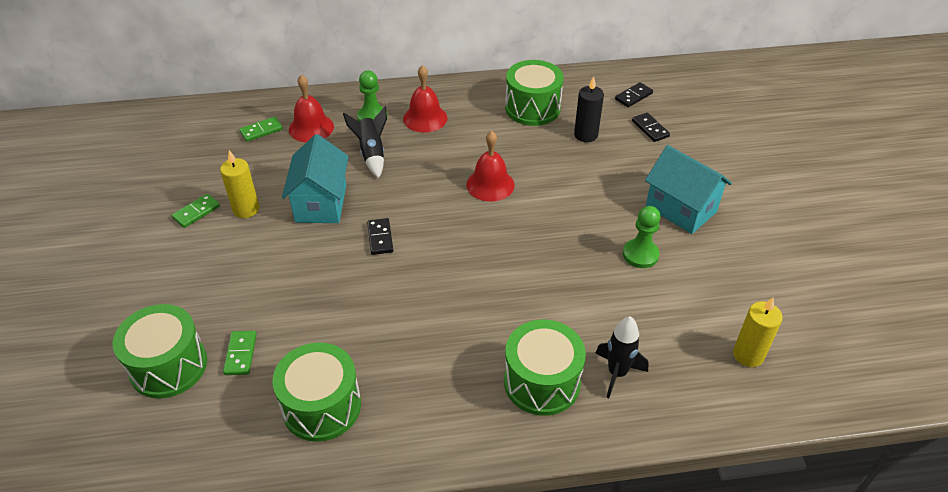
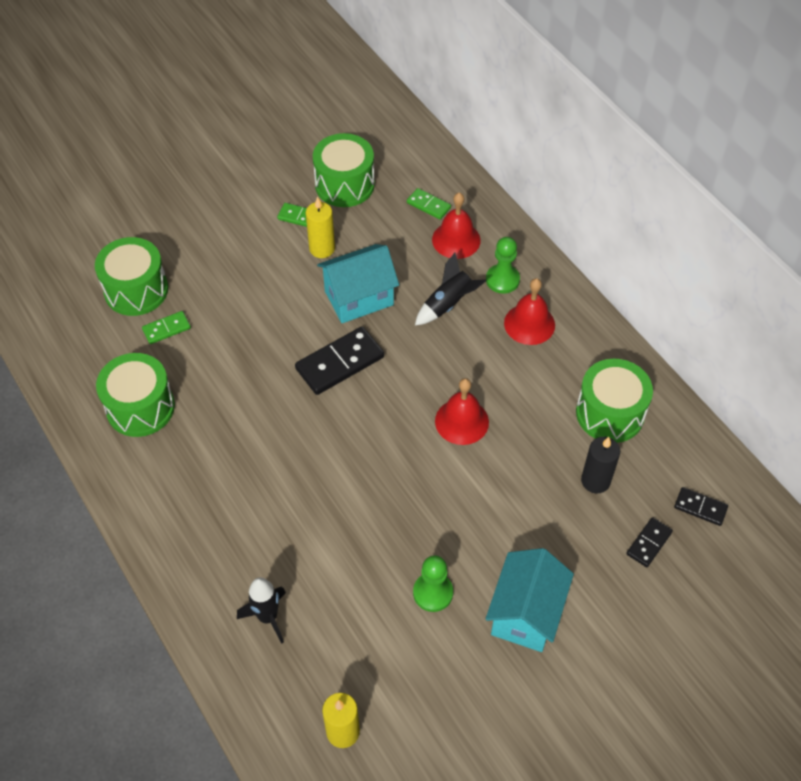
camera: 65 degrees right, 10 degrees up
(380, 238) = (339, 363): black domino -> black domino, size x1.82
(542, 382) = (231, 558): green drum -> green drum (344, 184)

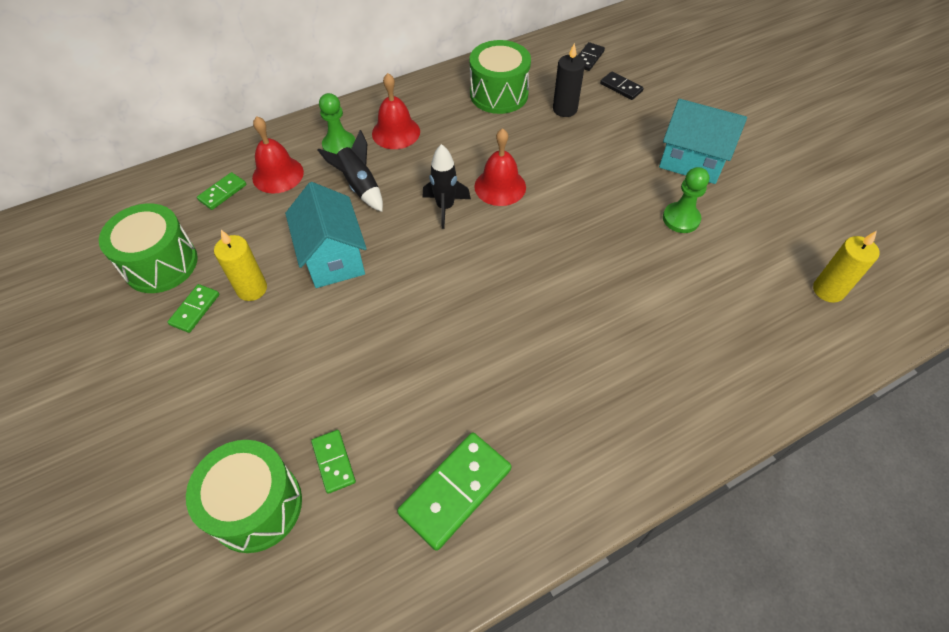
camera: 85 degrees left, 0 degrees up
(140, 407) = (455, 491): green drum -> green domino
(268, 617) = (725, 349): black rocket -> black rocket (445, 207)
(339, 363) = (417, 278): black domino -> none

